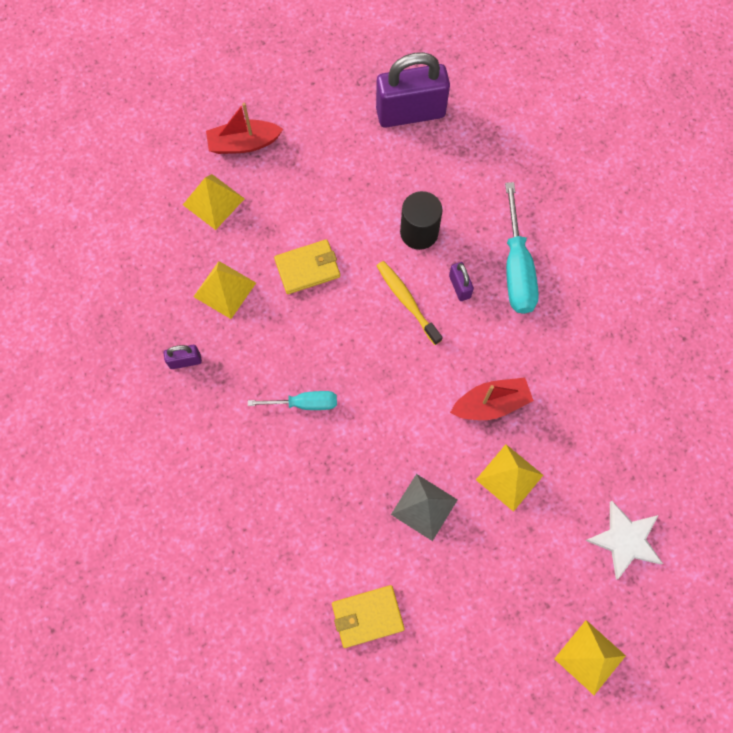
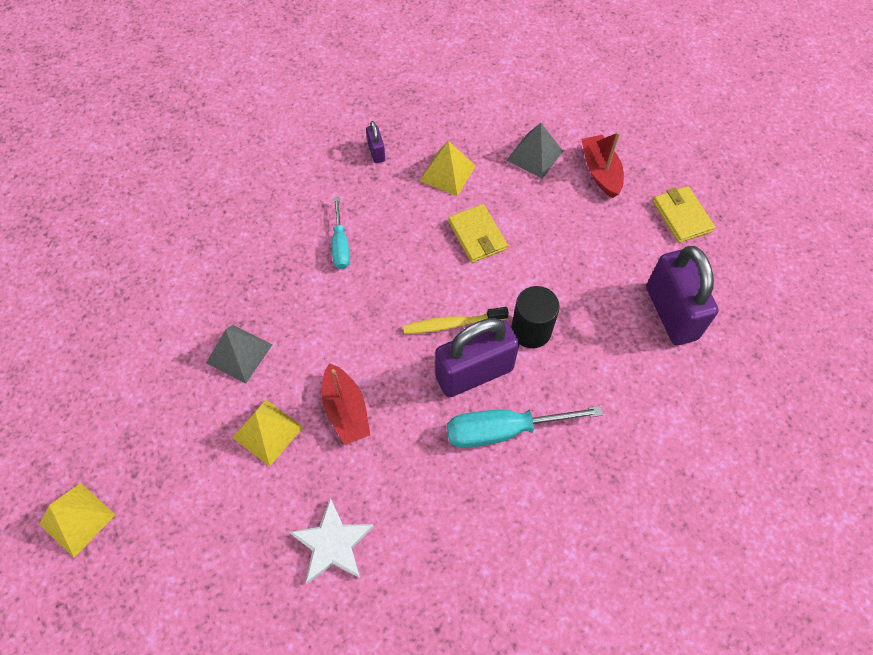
camera: 85 degrees right, 10 degrees down
(213, 201) = (534, 155): yellow pyramid -> grey pyramid
(367, 616) = (139, 312): yellow wallet -> yellow wallet (682, 216)
(407, 301) = (452, 324): yellow toothbrush -> yellow toothbrush turned 150 degrees counterclockwise
(459, 286) = (474, 373): purple padlock -> purple padlock, size x2.26
(625, 540) = (196, 556): white star -> white star (332, 543)

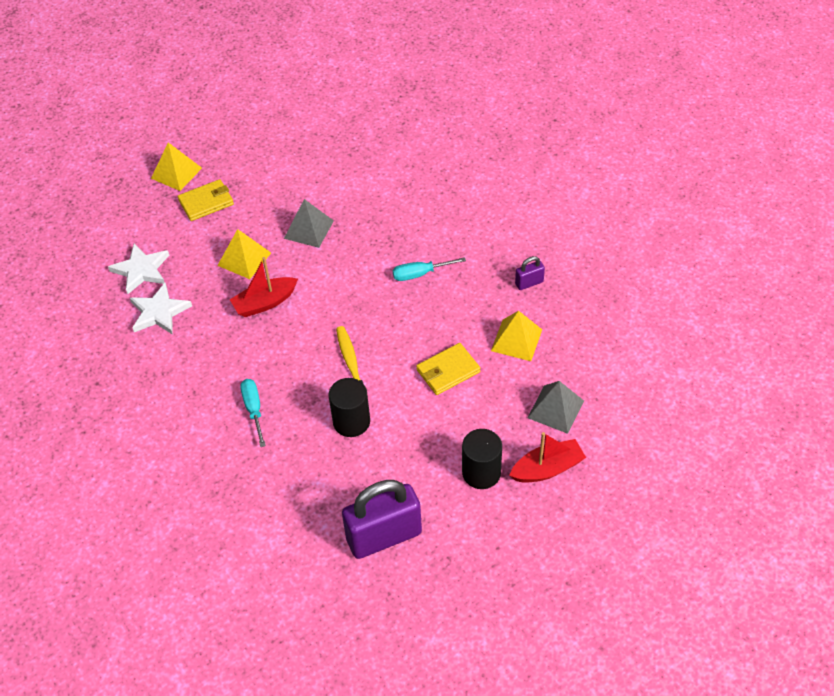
camera: 85 degrees right, 10 degrees down
(251, 569) = (141, 270): none -> white star
(474, 373) = (305, 384): purple padlock -> none
(504, 430) = (254, 410): turquoise screwdriver -> turquoise screwdriver, size x0.61
(602, 223) = (481, 473): none -> black cylinder
(682, 216) = (504, 546): yellow wallet -> yellow wallet (206, 202)

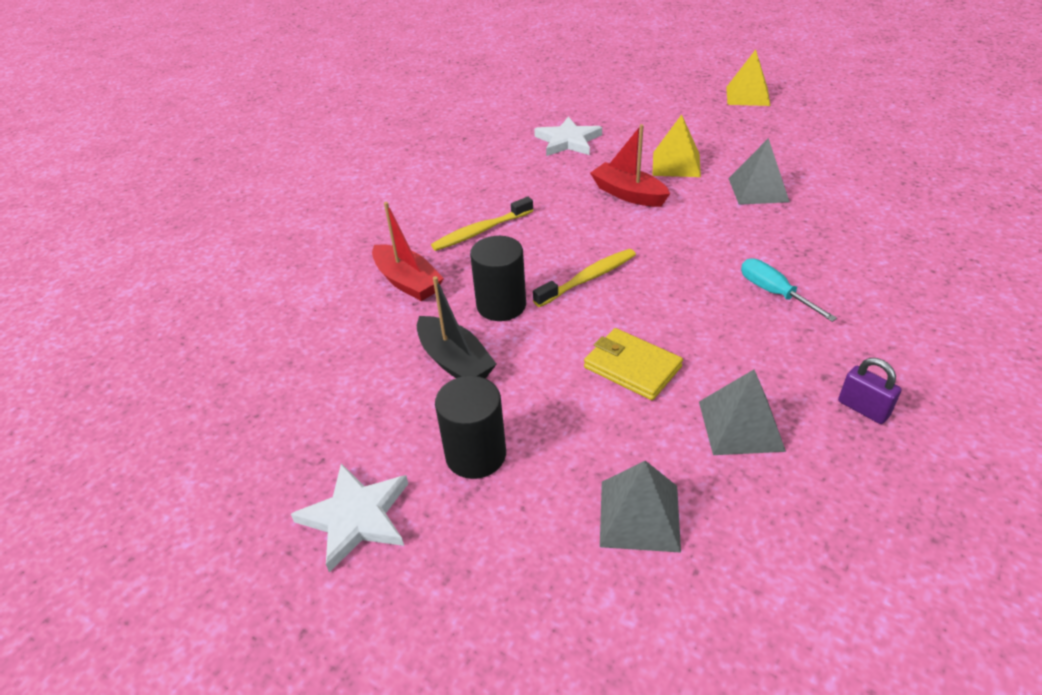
camera: 70 degrees right, 10 degrees down
(141, 270) = (610, 117): white star -> white star (356, 517)
(206, 202) = (728, 121): yellow wallet -> none
(254, 410) = (481, 231): turquoise screwdriver -> yellow toothbrush
(384, 536) = (340, 385): purple padlock -> none
(395, 464) = (455, 362): none -> black boat
(516, 340) = (741, 425): yellow pyramid -> grey pyramid
(547, 468) = (517, 537): red boat -> red boat (407, 282)

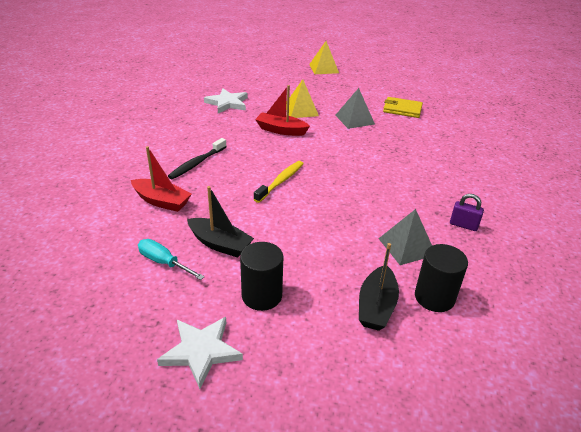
camera: 25 degrees left, 5 degrees down
(481, 231) = (197, 163): yellow toothbrush -> black toothbrush
(501, 305) = (233, 205): black cylinder -> black cylinder (434, 297)
(632, 367) = (331, 227): yellow wallet -> yellow wallet (402, 109)
(639, 515) = (376, 306): grey pyramid -> black boat
(774, 293) = (390, 173): turquoise screwdriver -> turquoise screwdriver (164, 262)

